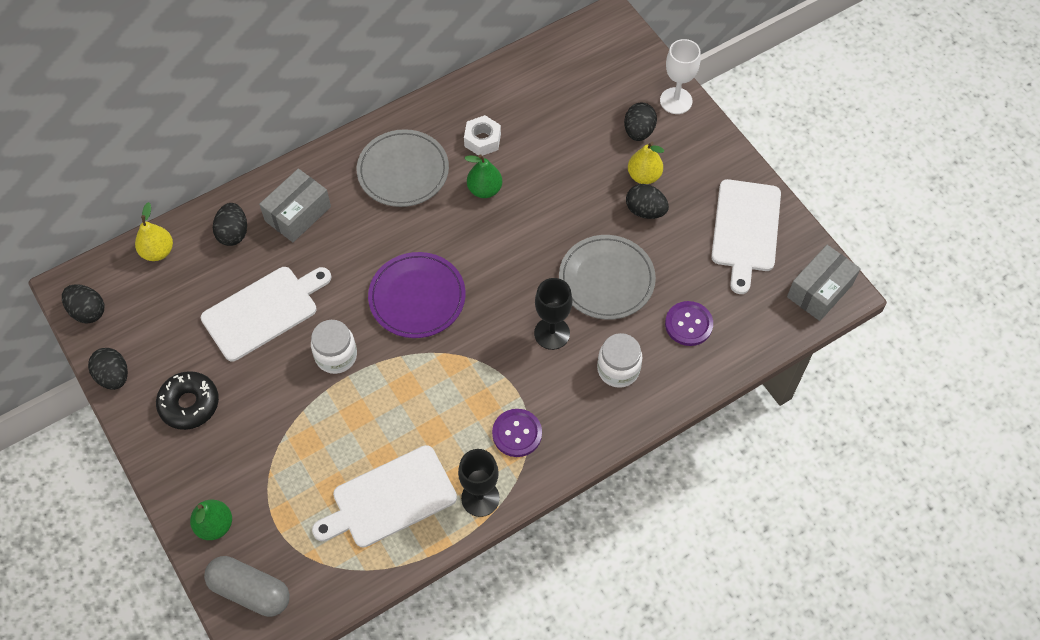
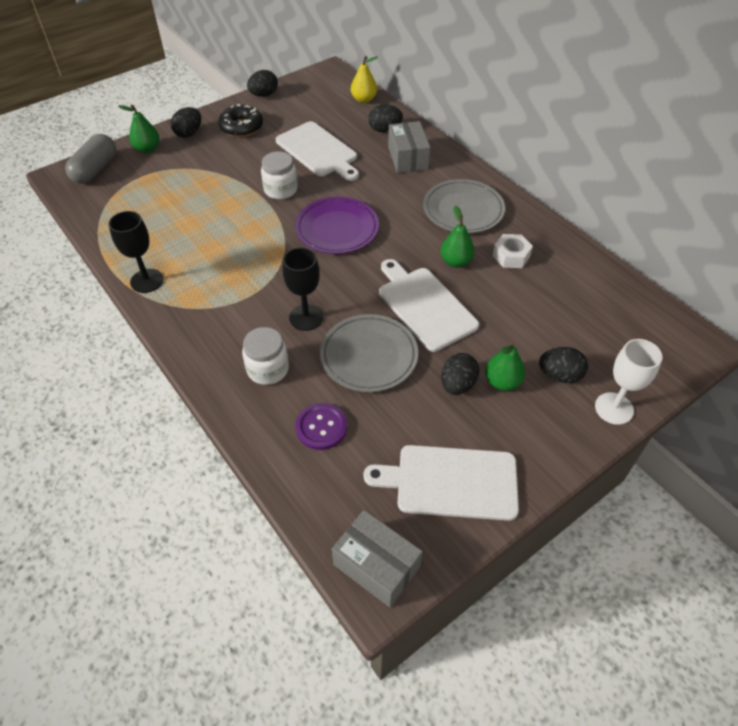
camera: 85 degrees right, 10 degrees down
(88, 311) = (313, 79): black egg -> black egg (189, 133)
(298, 214) = (408, 158): grey box -> grey box turned 45 degrees clockwise
(390, 499) = (154, 229): white cutting board -> white cutting board (424, 306)
(517, 433) = (204, 300): purple button -> none
(644, 176) = (502, 382): yellow pear -> green pear

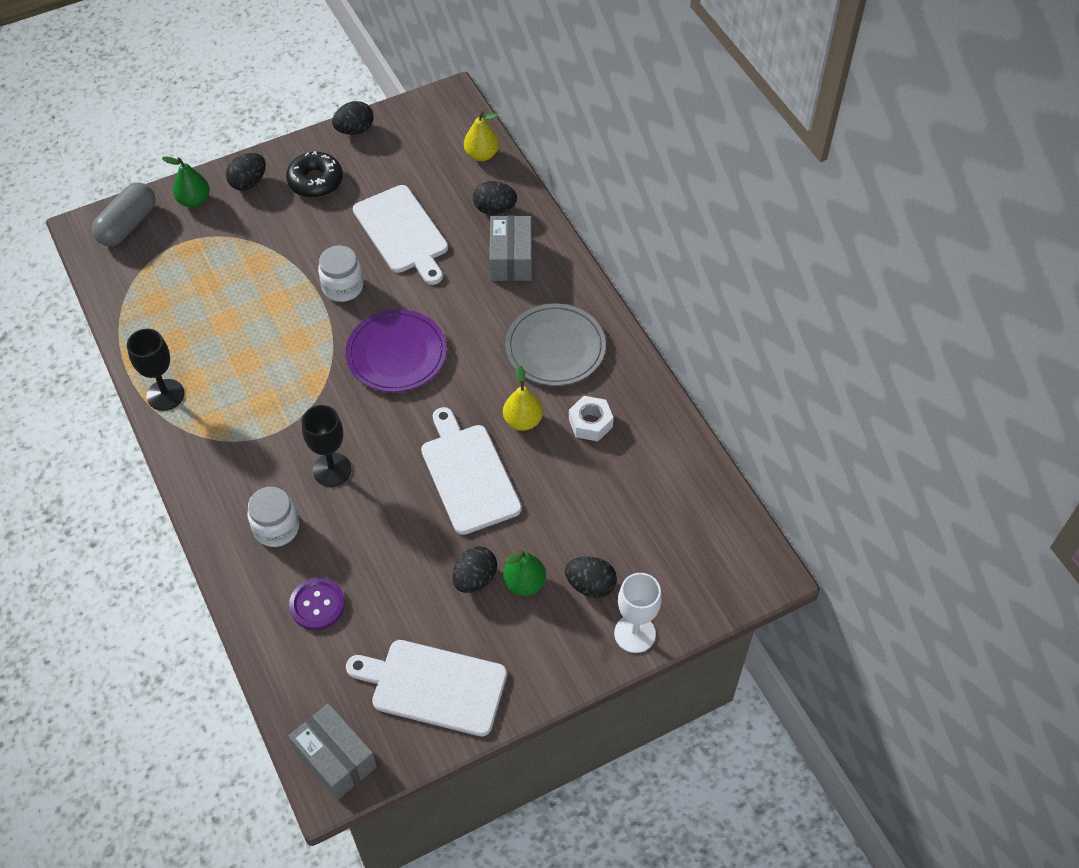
camera: 10 degrees right, 5 degrees up
(369, 355) = (389, 528): grey plate -> none
(456, 261) = (522, 421): green pear -> yellow pear

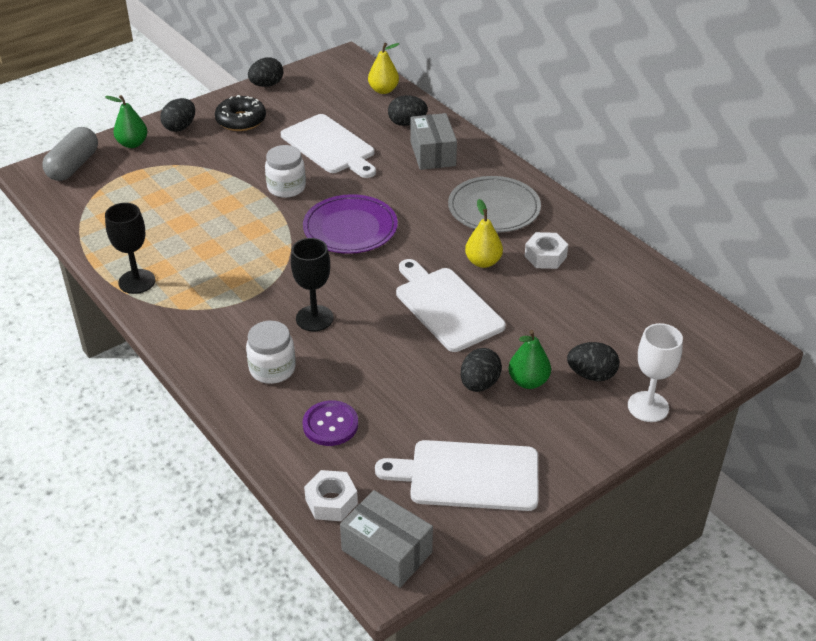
camera: 10 degrees left, 15 degrees down
(297, 694) = (331, 501): none -> white nut

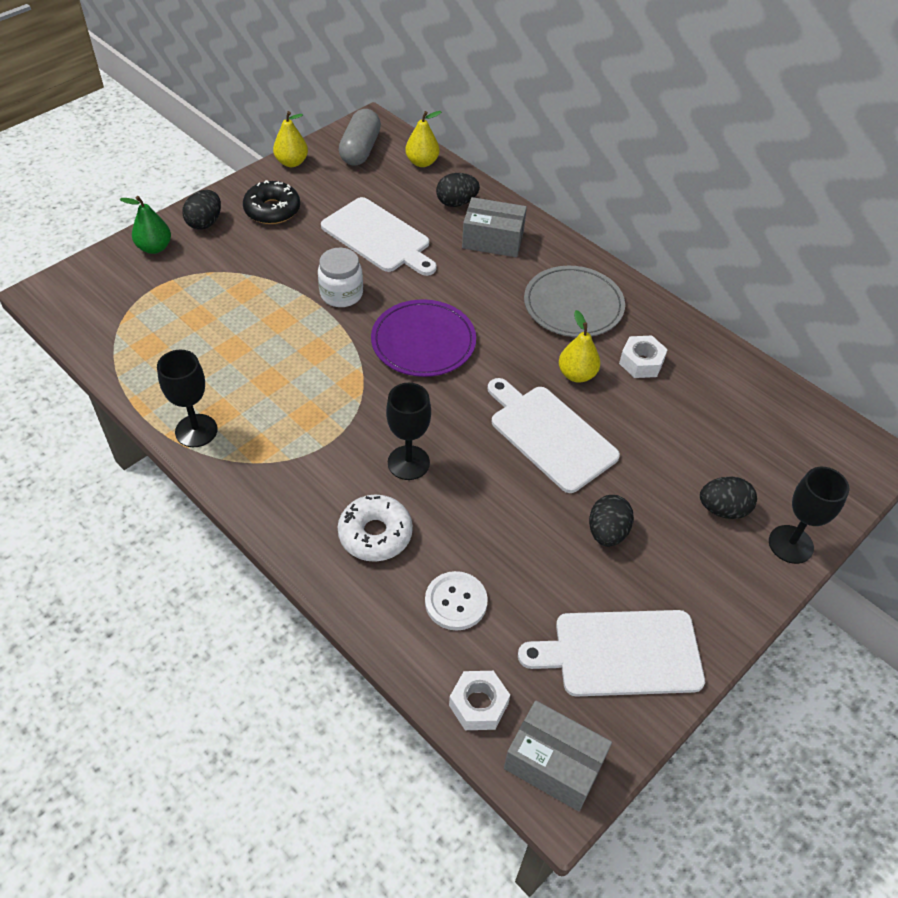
camera: 10 degrees left, 10 degrees up
(73, 166) = (91, 281): grey capsule -> grey capsule (360, 150)
(266, 85) = (292, 162): black egg -> yellow pear
(272, 369) = (375, 534): white jar -> white donut
(330, 425) = (456, 602): purple button -> white button
(433, 153) = (493, 240): grey box -> grey box turned 60 degrees counterclockwise
(528, 381) = (658, 524): green pear -> none
(648, 407) = (790, 544): white goblet -> black goblet

